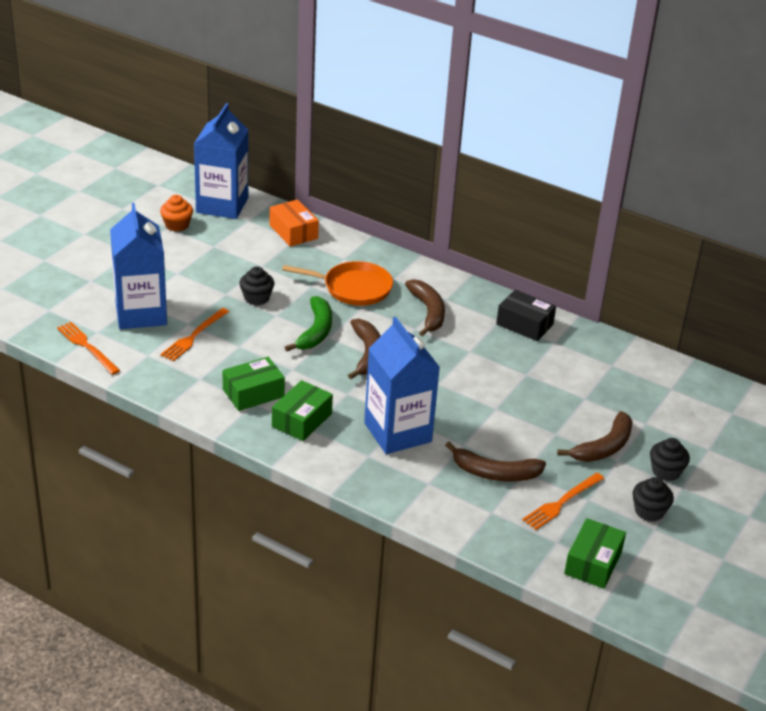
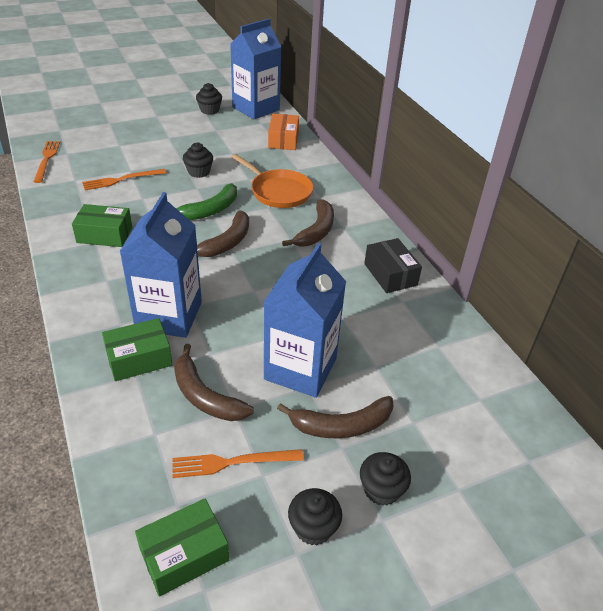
camera: 35 degrees right, 5 degrees up
(141, 313) = (109, 153): blue carton -> blue carton (300, 369)
(177, 225) = (209, 110): orange cupcake -> black cupcake
(302, 420) = (110, 270): green box -> green box (139, 359)

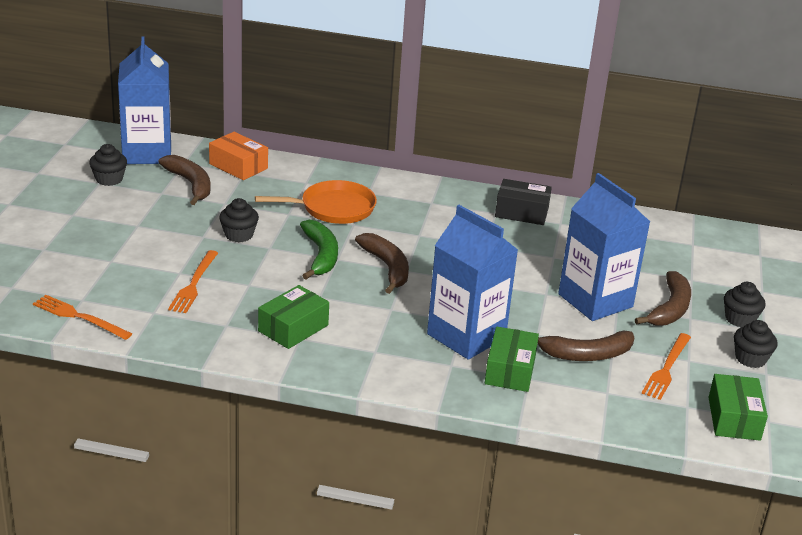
camera: 55 degrees left, 10 degrees down
(316, 231) = (422, 217): brown banana -> brown banana (191, 184)

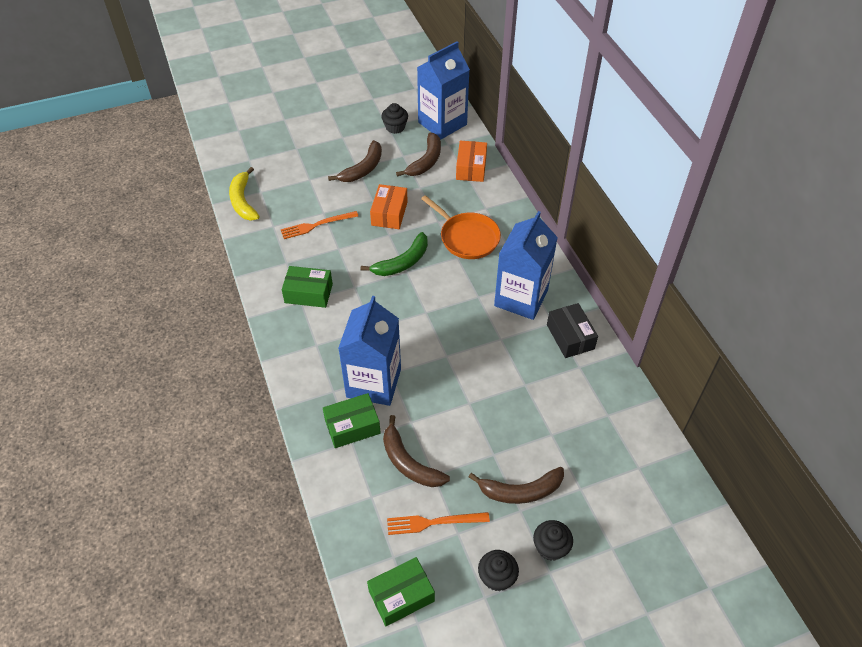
camera: 60 degrees right, 20 degrees up
(80, 317) = (243, 201): orange fork -> yellow banana
(239, 235) = (389, 213): black cupcake -> orange box
(387, 268) = (419, 301): brown banana -> brown banana (363, 169)
(595, 300) = (487, 437): blue carton -> blue carton (521, 298)

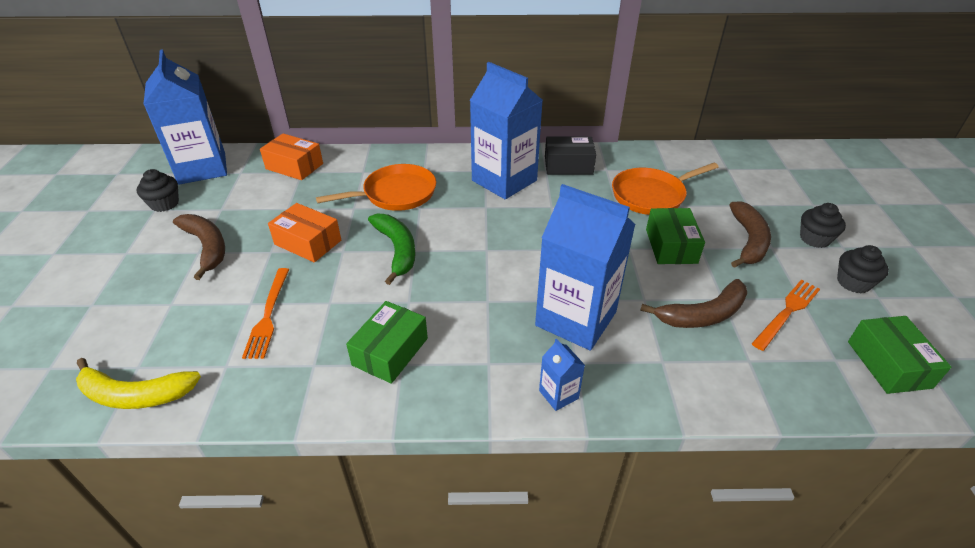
camera: 70 degrees left, 10 degrees down
(303, 387) = (558, 394): none -> blue carton
(352, 426) = (639, 355): green box -> green box (671, 246)
(426, 161) = (250, 194): brown banana -> none
(434, 522) = (787, 313): orange fork -> orange fork turned 150 degrees counterclockwise
(554, 407) = (651, 195): none -> orange pan

